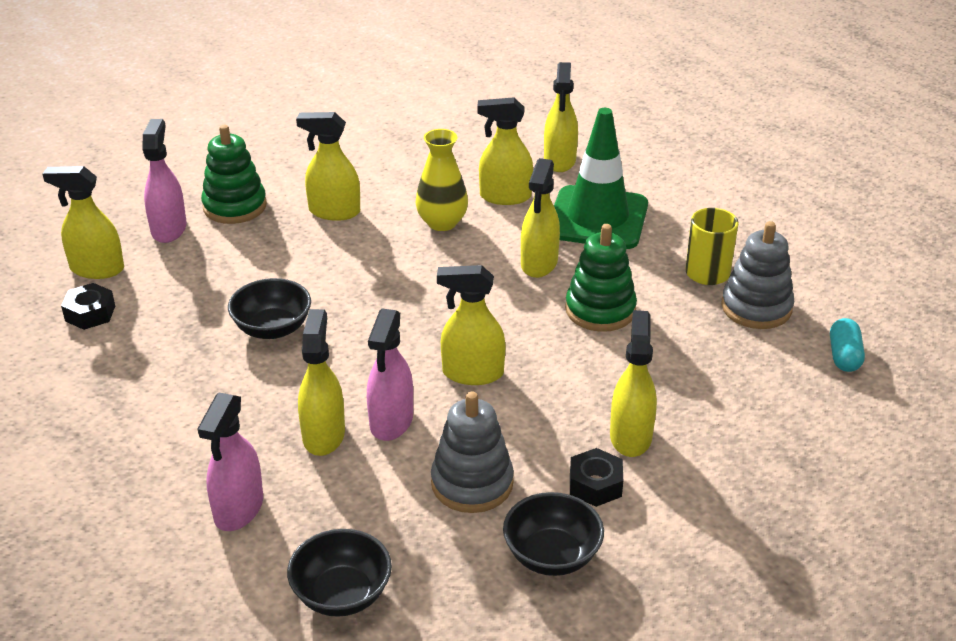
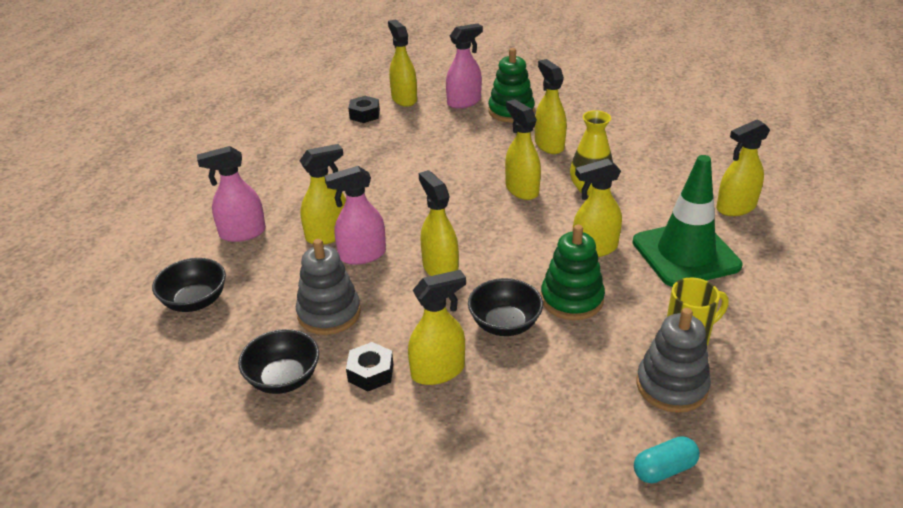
camera: 60 degrees right, 0 degrees up
(272, 328) = (409, 174): black bowl -> black bowl (505, 324)
(505, 197) = (655, 202): yellow spray bottle -> yellow spray bottle (521, 189)

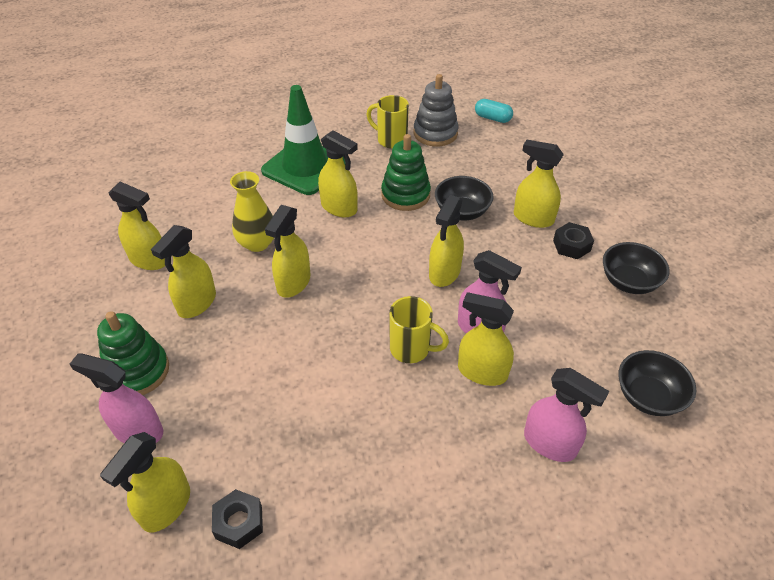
camera: 130 degrees left, 10 degrees up
(329, 313) = (556, 302): grey stacking toy -> none
(389, 214) = (411, 349): none -> yellow mug
(735, 207) = (222, 164): yellow spray bottle -> yellow spray bottle (149, 260)

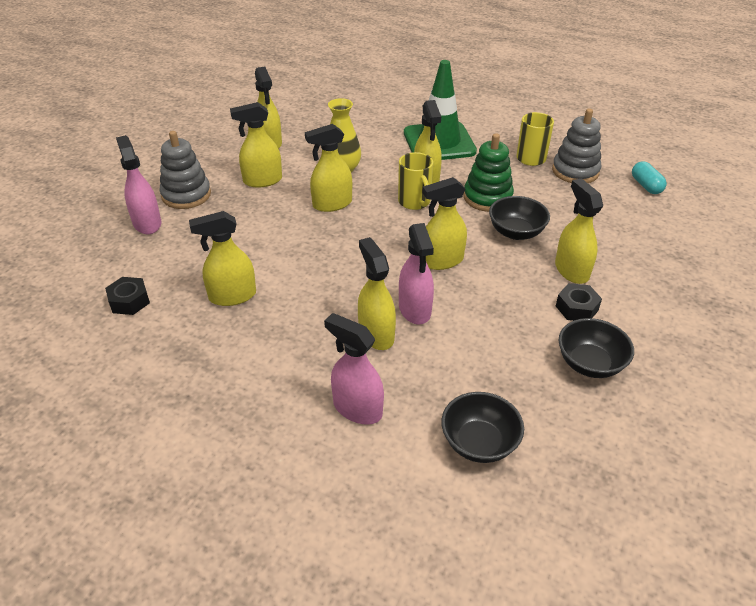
camera: 45 degrees right, 5 degrees down
(138, 371) = (186, 195): green stacking toy -> grey stacking toy
(166, 507) = (110, 267): yellow spray bottle -> yellow spray bottle (232, 296)
(411, 349) = (349, 288): yellow mug -> yellow mug (415, 202)
(550, 443) = (357, 408): pink spray bottle -> pink spray bottle turned 135 degrees clockwise

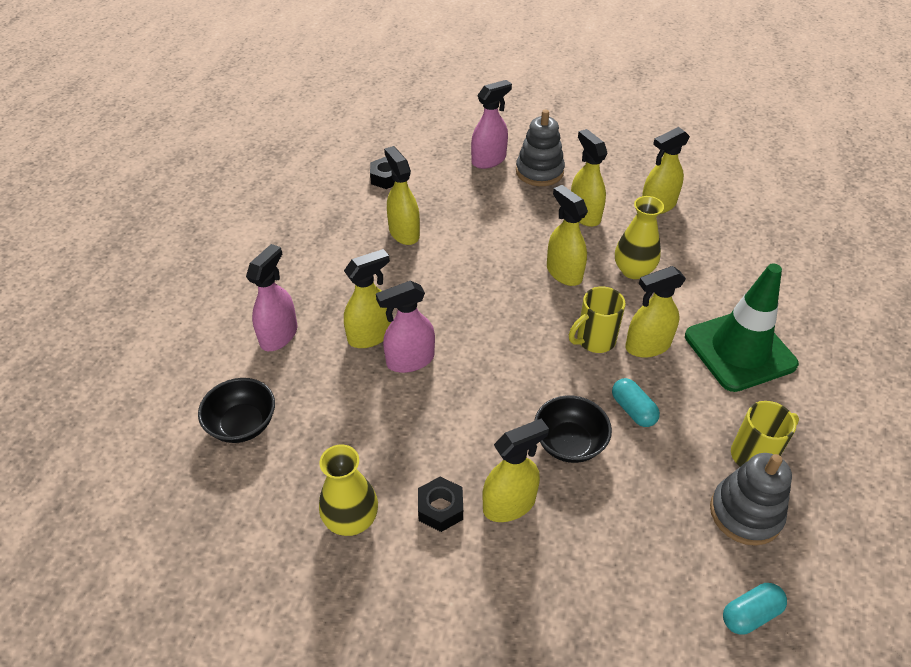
camera: 80 degrees right, 5 degrees up
(441, 261) = (493, 375): yellow spray bottle -> none
(487, 197) = (633, 410): green stacking toy -> turquoise capsule
(590, 363) = (351, 519): black bowl -> yellow vase

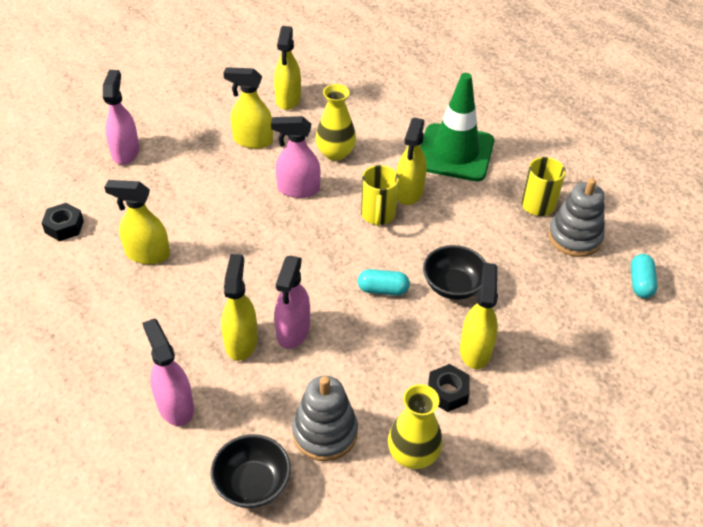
camera: 55 degrees left, 0 degrees up
(539, 172) = (176, 133): grey stacking toy -> grey stacking toy (325, 432)
(563, 272) = (298, 189): yellow spray bottle -> pink spray bottle
(633, 410) = (455, 236): turquoise capsule -> turquoise capsule (383, 290)

